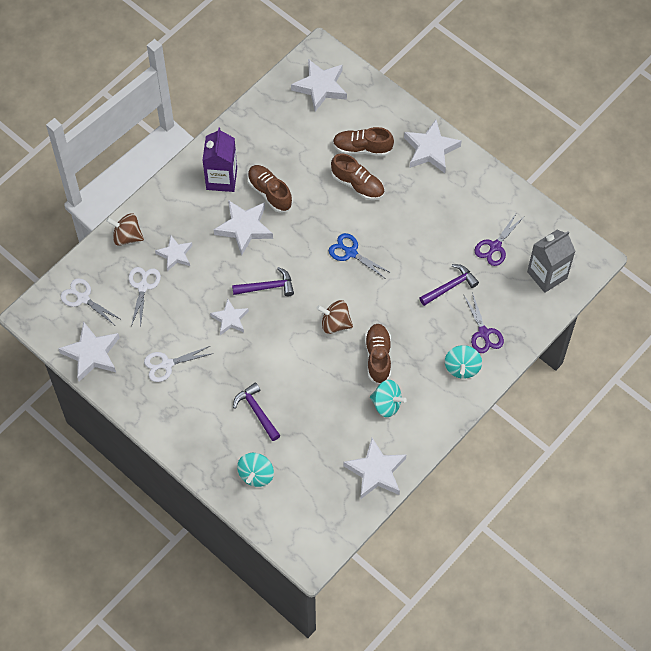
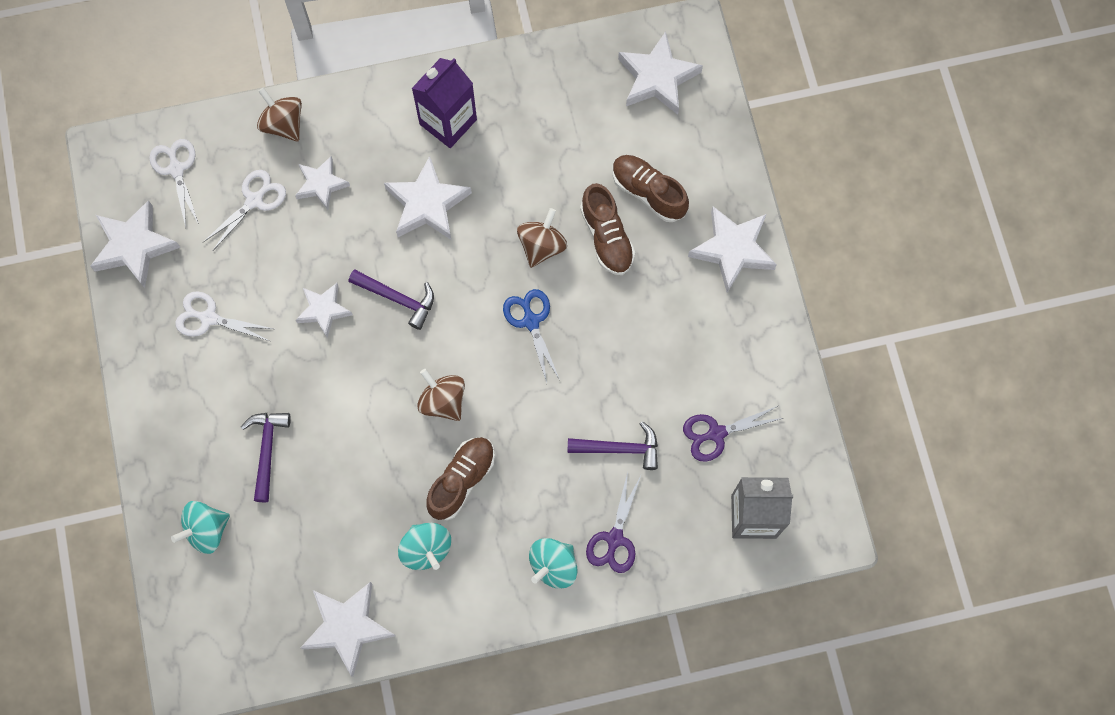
camera: 35 degrees right, 10 degrees up
(269, 192) = (492, 177): brown shoe -> none
(325, 211) = (542, 246): none -> brown spinning top

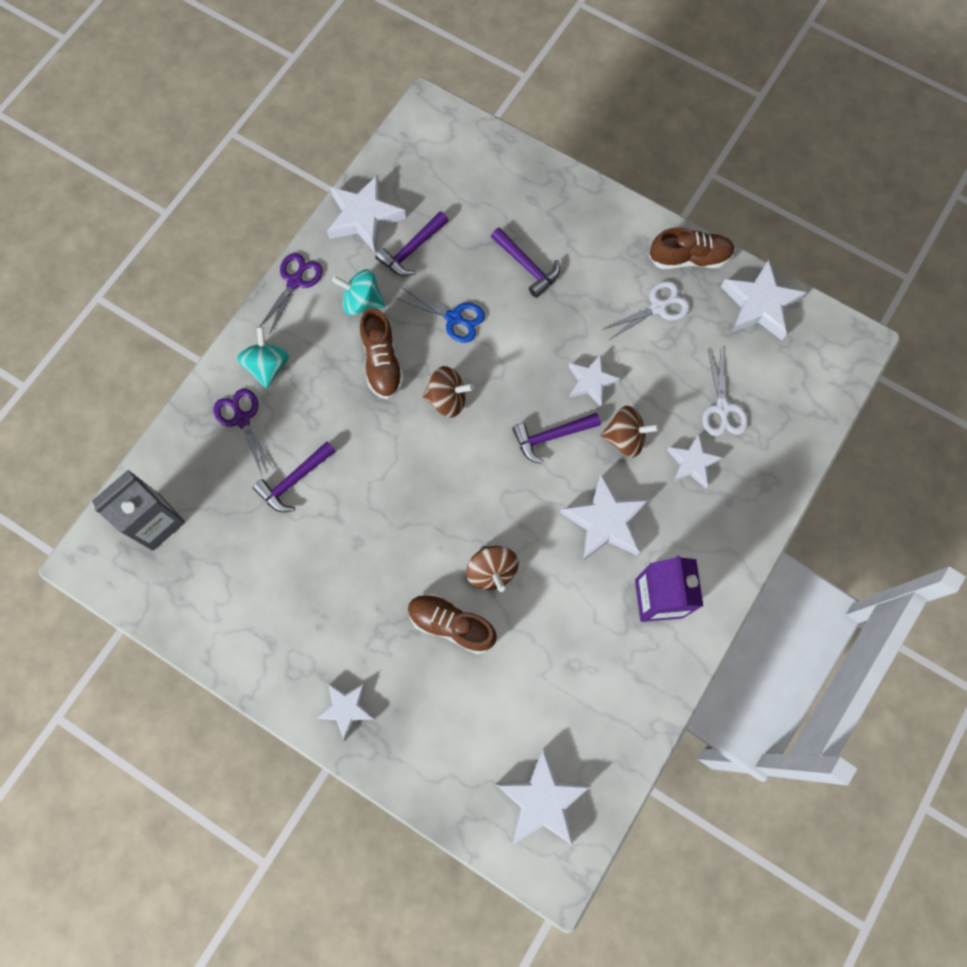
camera: 135 degrees right, 0 degrees up
(176, 169) = (797, 378): white scissors -> none
(206, 530) = (510, 191): turquoise spinning top -> none
(283, 124) = (768, 479): brown spinning top -> brown spinning top (625, 438)
(340, 557) = (412, 250): none -> purple hammer
(531, 321) = (443, 509): blue scissors -> blue scissors (453, 318)
(648, 192) = (455, 692): brown shoe -> brown shoe (689, 258)
(716, 433) = (234, 555): purple scissors -> purple scissors (295, 282)
(732, 250) = (346, 709): white star -> white star, size x0.63

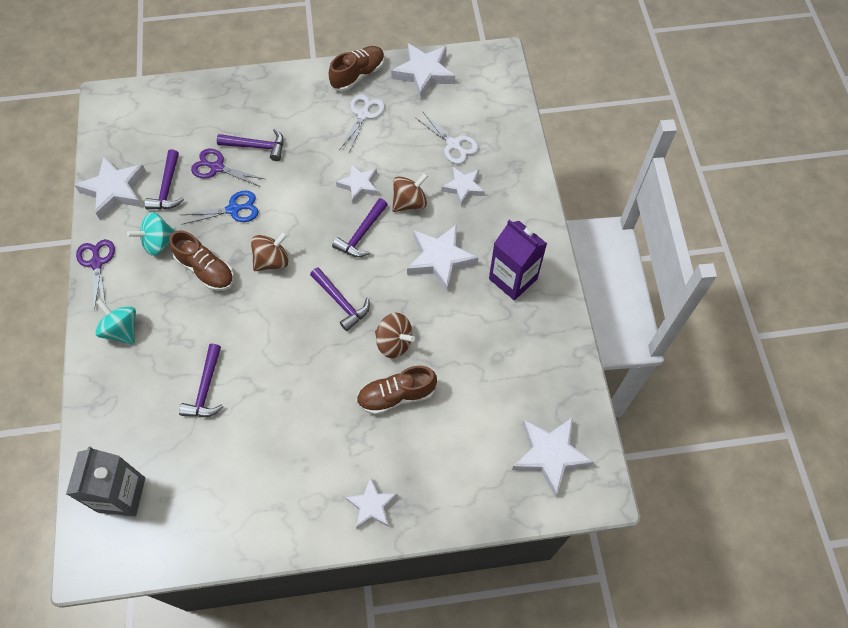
camera: 40 degrees left, 10 degrees down
(242, 419) = (132, 378): purple scissors -> purple scissors (217, 168)
(476, 491) = (341, 302): none -> purple hammer

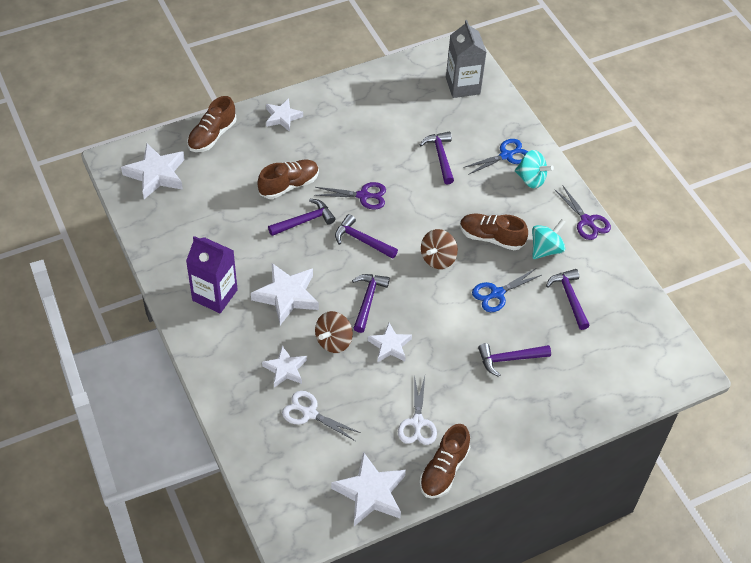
camera: 160 degrees right, 10 degrees down
(115, 190) = (616, 283): white star -> none
(131, 369) = (506, 156): none -> blue scissors
(217, 168) = (535, 328): purple scissors -> purple scissors (363, 196)
(394, 342) = (304, 221): brown spinning top -> purple hammer
(469, 499) = (212, 136): none -> brown shoe

